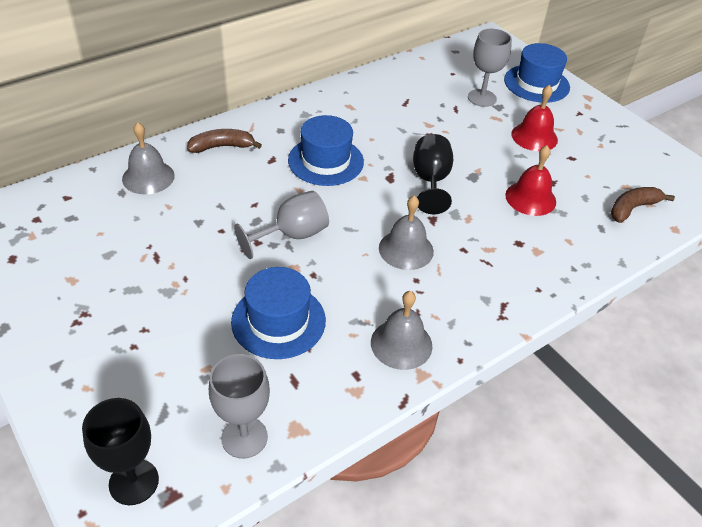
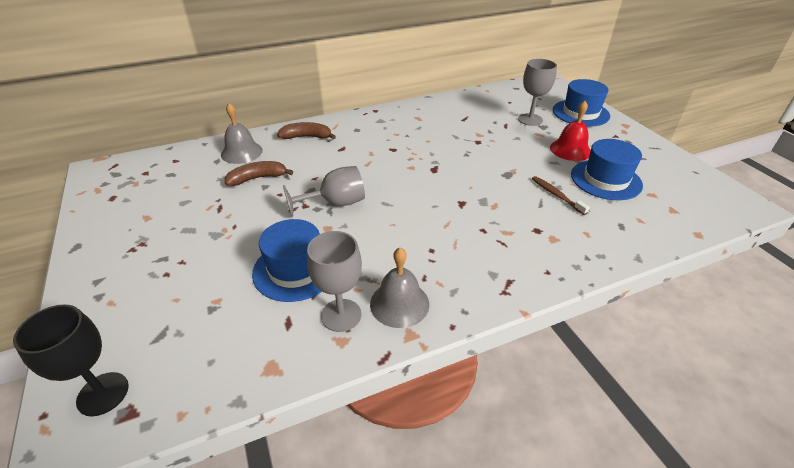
camera: 15 degrees right, 5 degrees down
(244, 437) = (220, 368): grey goblet -> grey goblet (341, 315)
(326, 161) = (384, 153): blue hat -> blue hat (605, 180)
(406, 249) = (430, 224): grey bell -> none
(430, 181) = (468, 174): black goblet -> none
(530, 198) = (556, 195): red bell -> brown toothbrush
(632, 208) = (656, 213): brown banana -> brown banana (257, 178)

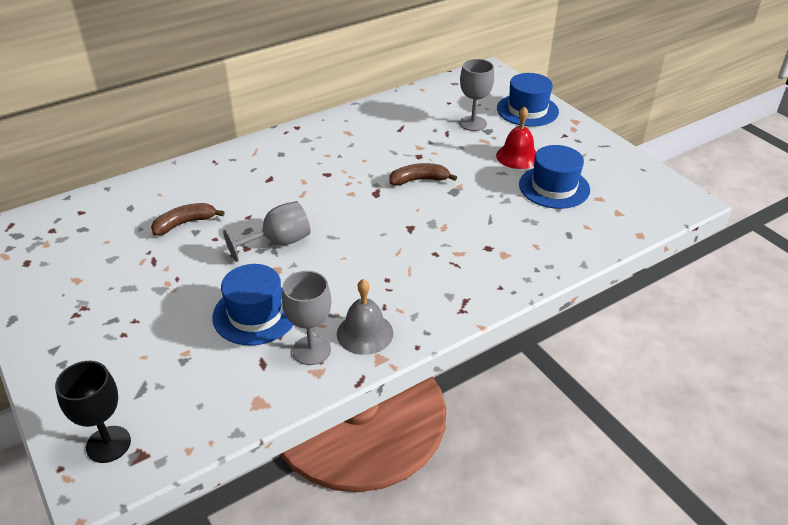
camera: 10 degrees left, 0 degrees up
(241, 152) = (155, 194): grey bell -> none
(307, 137) = (225, 168): brown banana -> brown banana (419, 180)
(556, 195) = (505, 209): brown toothbrush -> none

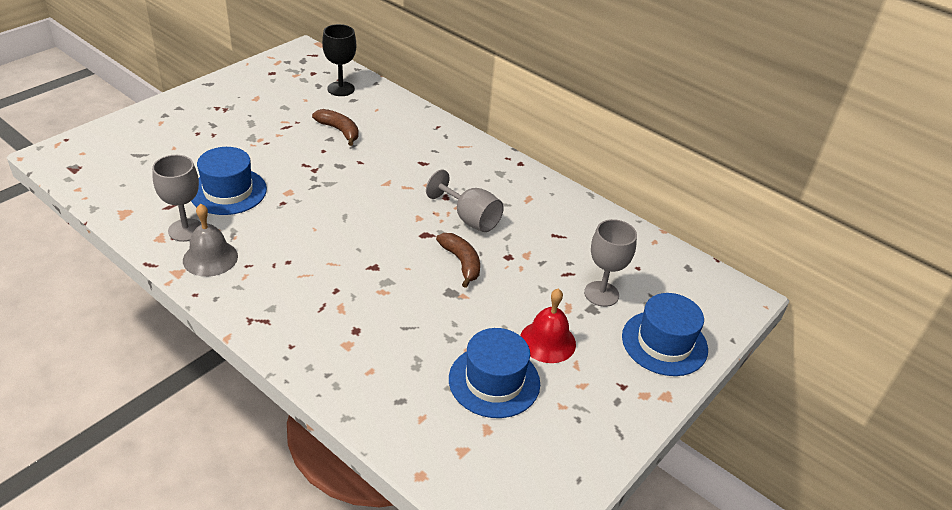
camera: 70 degrees right, 0 degrees up
(108, 444) = (86, 153): black goblet -> black goblet (341, 89)
(278, 242) = (327, 186): grey goblet -> grey goblet (470, 219)

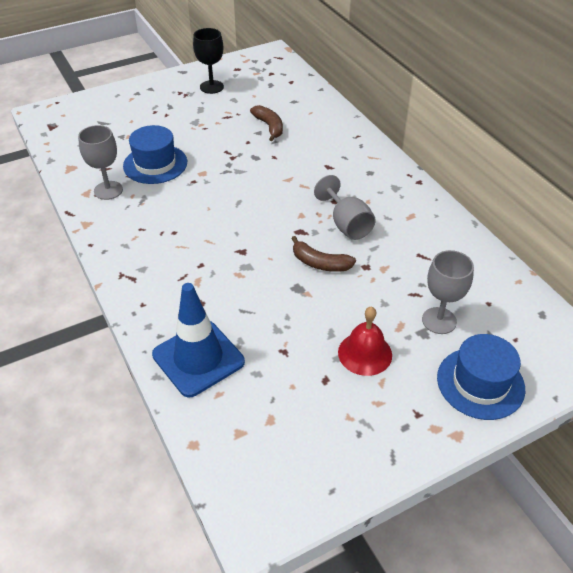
camera: 25 degrees right, 5 degrees up
(210, 258) = (115, 217): grey bell -> none
(341, 89) = (288, 90): black goblet -> black goblet (211, 87)
(382, 387) = (198, 358): none -> blue traffic cone
(461, 262) = (320, 263): brown banana -> brown banana turned 120 degrees clockwise
(494, 381) = (297, 378): blue hat -> none

